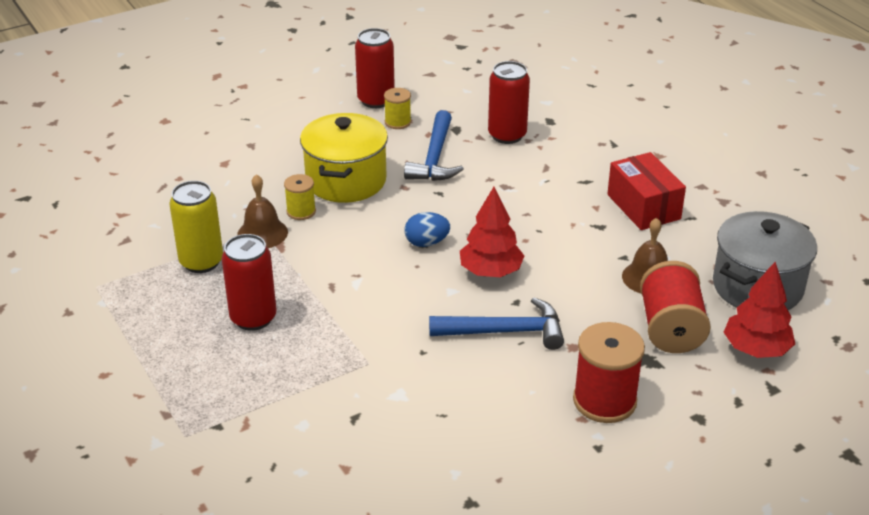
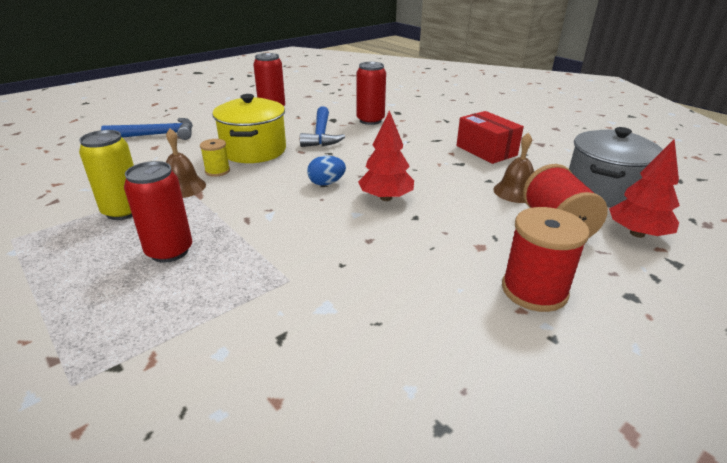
camera: 10 degrees left, 5 degrees down
(397, 122) = (289, 118): yellow spool -> none
(505, 332) = (414, 240): blue hammer -> blue hammer (157, 135)

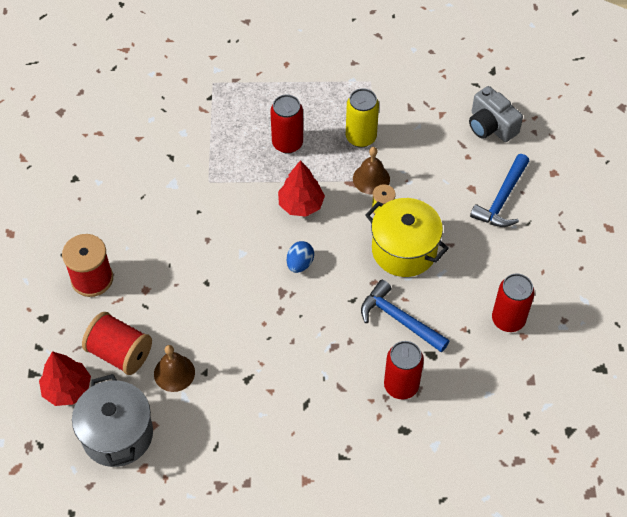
camera: 130 degrees right, 25 degrees up
(62, 159) = (491, 126): none -> grey camera
(386, 198) = (245, 284): red tree -> red tree (301, 204)
(486, 150) = (249, 423): red box -> none

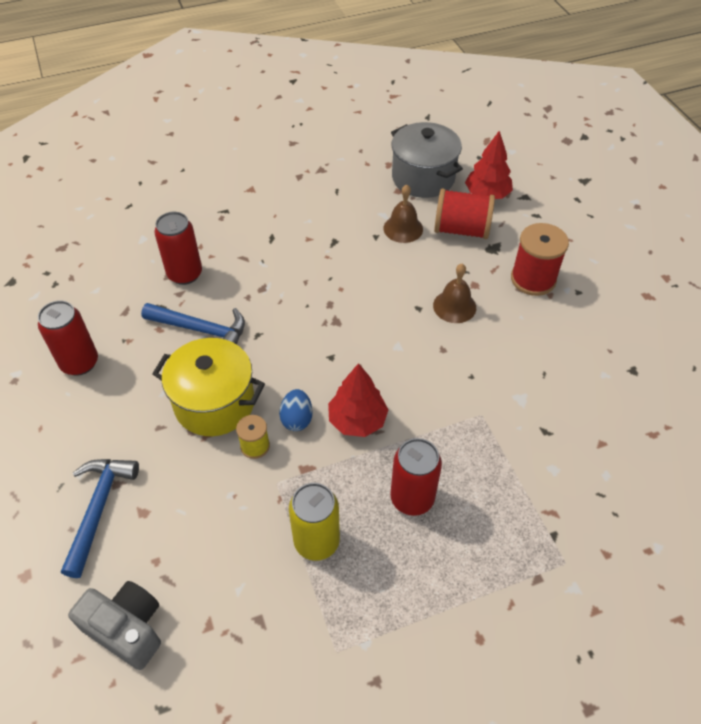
camera: 160 degrees right, 5 degrees down
(300, 264) = (329, 354): blue egg -> blue egg (297, 419)
(371, 179) = (282, 482): brown bell -> brown bell (454, 306)

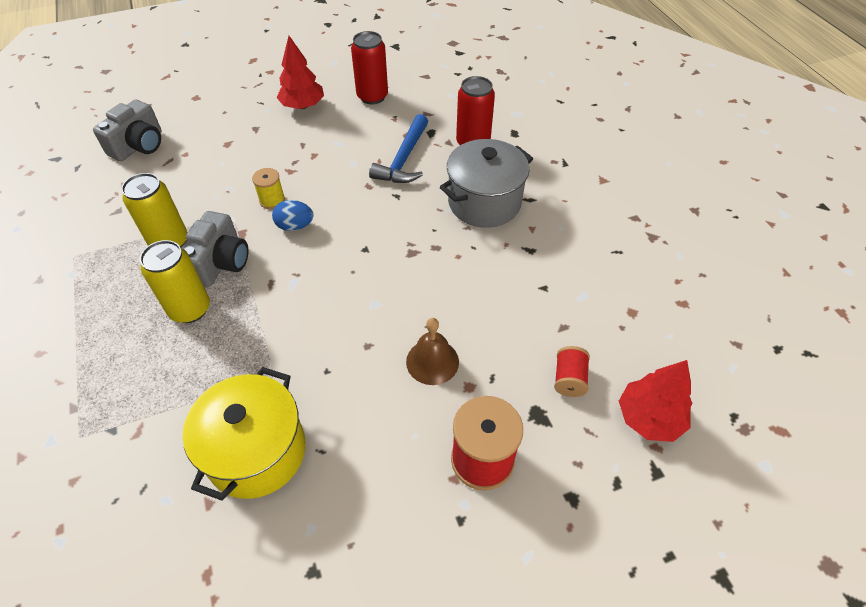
camera: 90 degrees right, 0 degrees up
(99, 509) = (236, 122): blue hammer -> none
(214, 403) = (321, 173): yellow pot -> yellow pot (257, 451)
(348, 482) = (220, 263): none -> grey camera
(357, 420) = (285, 269): red tree -> red tree (303, 106)
(403, 228) = (561, 315): brown bell -> none
(412, 498) = (190, 309): red can -> yellow can
(423, 178) = (665, 341): grey pot -> grey pot (484, 202)
(461, 230) = (569, 379): red spool -> red spool, size x0.55

